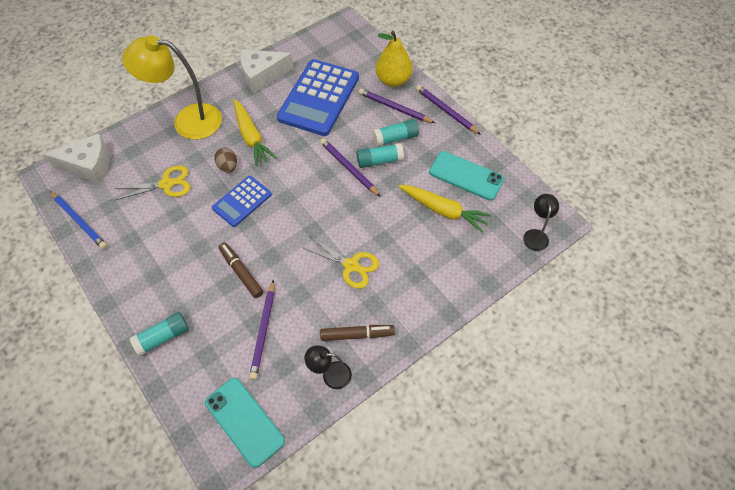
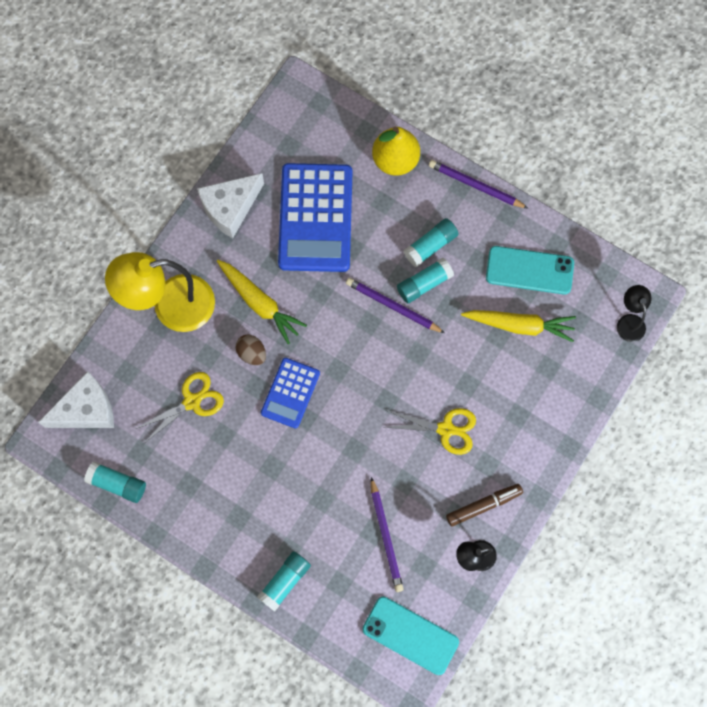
camera: 20 degrees left, 15 degrees up
(79, 221) = (117, 484): blue pencil -> turquoise glue stick
(241, 272) = (331, 480): brown marker -> none
(394, 108) = (413, 202): purple pencil -> none

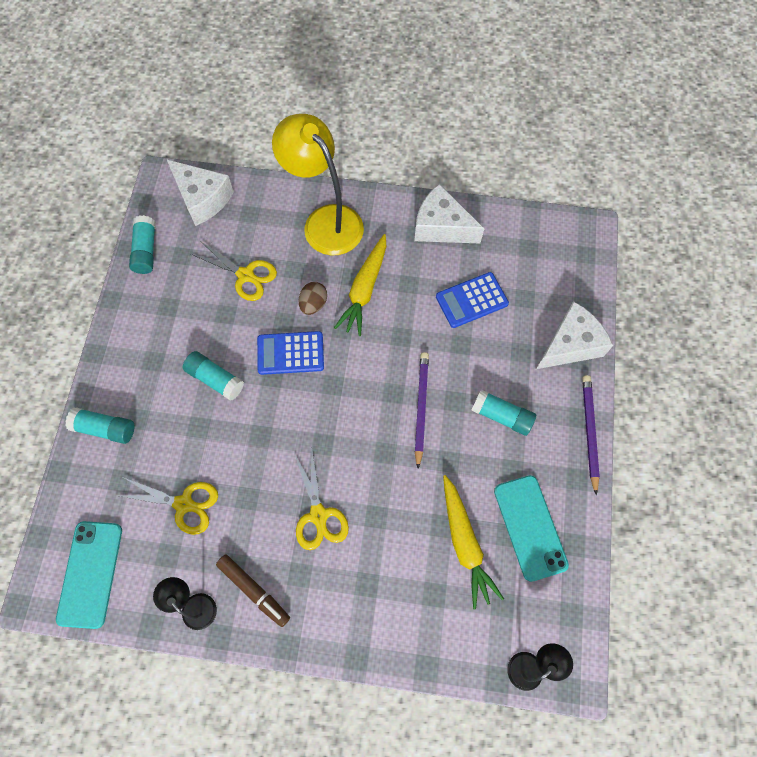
camera: 65 degrees right, 5 degrees down
(316, 218) = (471, 300): blue calculator -> blue calculator, size x0.55
(386, 536) = (184, 504): purple pencil -> yellow scissors
(395, 160) = (570, 344): yellow pear -> white cheese
(424, 284) = (459, 427): turquoise glue stick -> turquoise glue stick (215, 379)

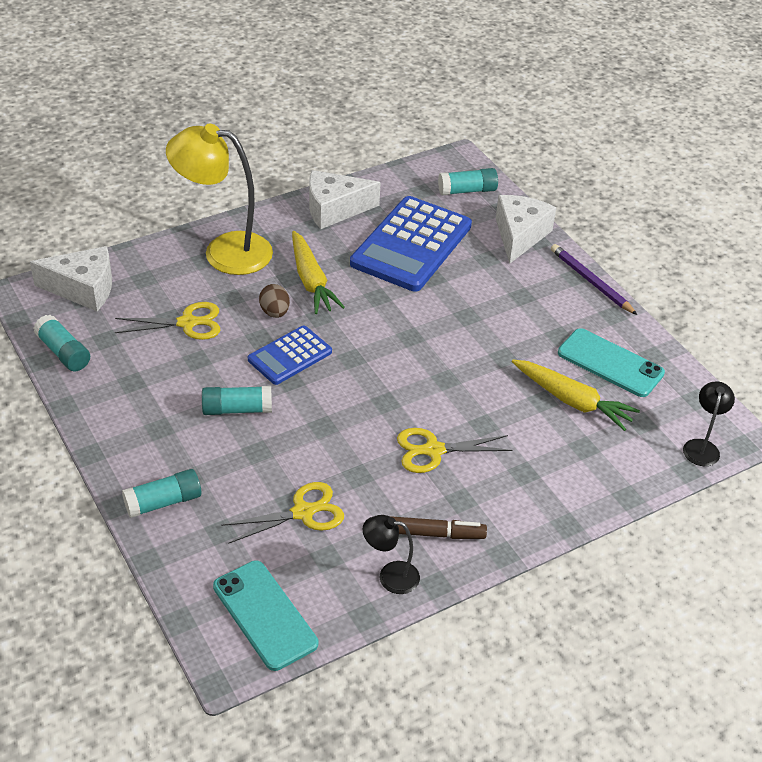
camera: 40 degrees left, 25 degrees down
(318, 515) = (434, 450): yellow scissors -> yellow scissors turned 135 degrees clockwise
(421, 407) = (444, 334): purple pencil -> none
(471, 300) = (411, 245): blue calculator -> blue calculator, size x1.82
(501, 416) = (514, 306): turquoise glue stick -> turquoise glue stick (467, 191)

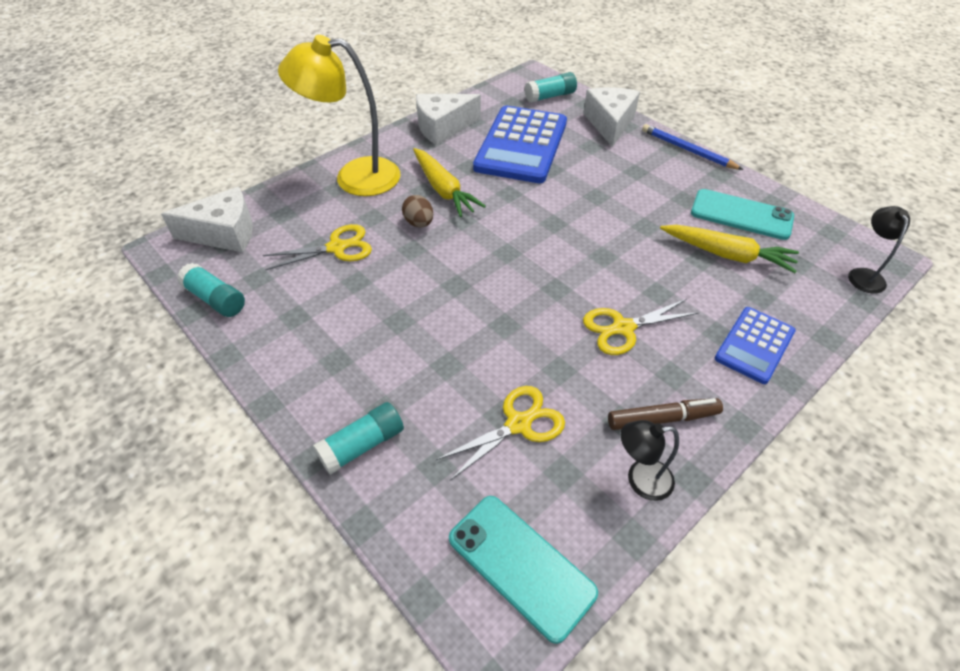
camera: 10 degrees left, 5 degrees up
(237, 409) = (412, 324): turquoise glue stick -> none
(290, 356) = (447, 261): blue calculator -> blue calculator (754, 345)
(591, 281) = (687, 150): purple pencil -> blue pencil

